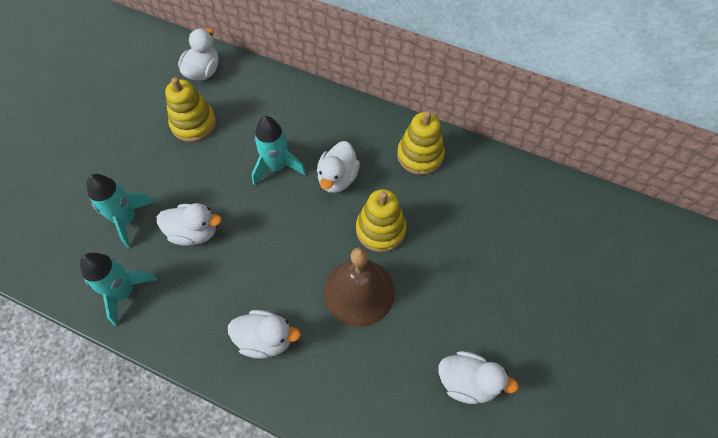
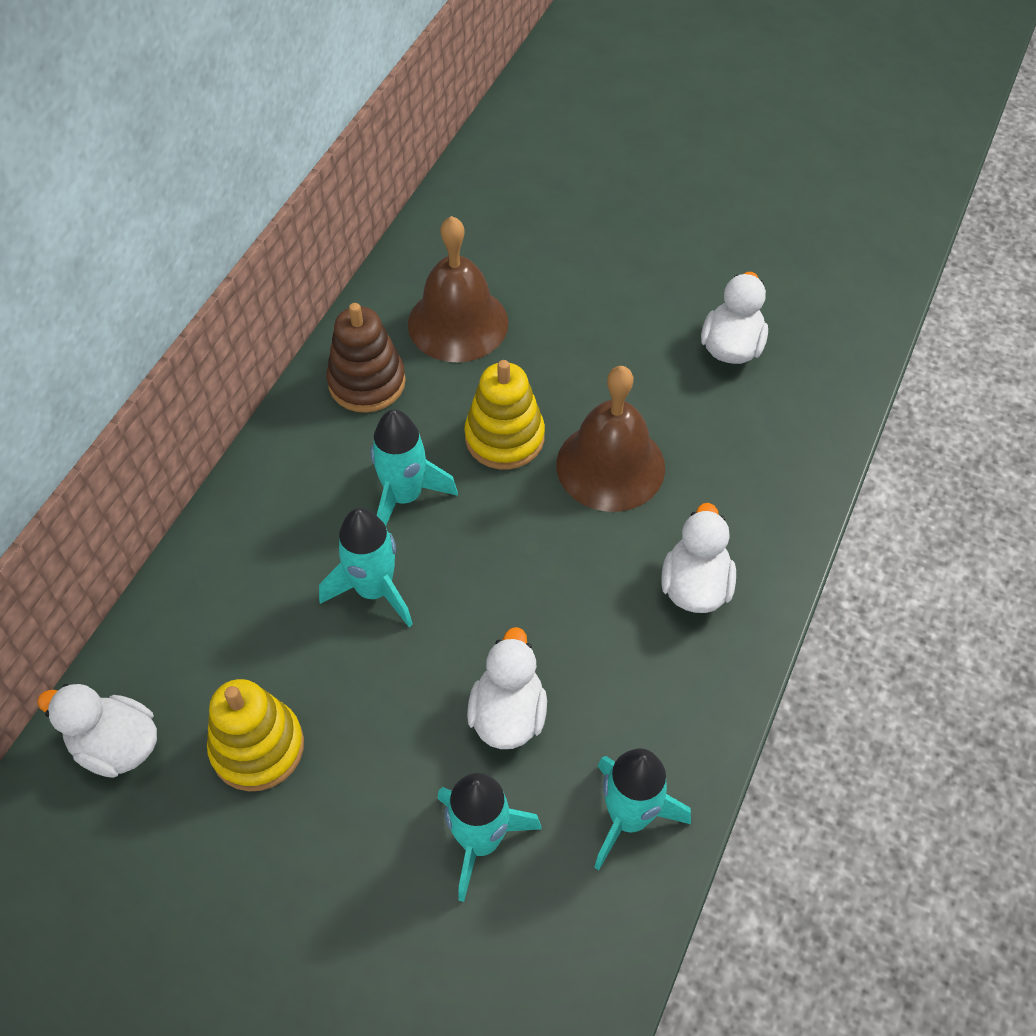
camera: 90 degrees left, 5 degrees down
(337, 178) = (405, 496): white duck -> turquoise rocket
(420, 155) = (367, 382): yellow stacking toy -> brown stacking toy
(472, 202) = (458, 323): none -> brown bell

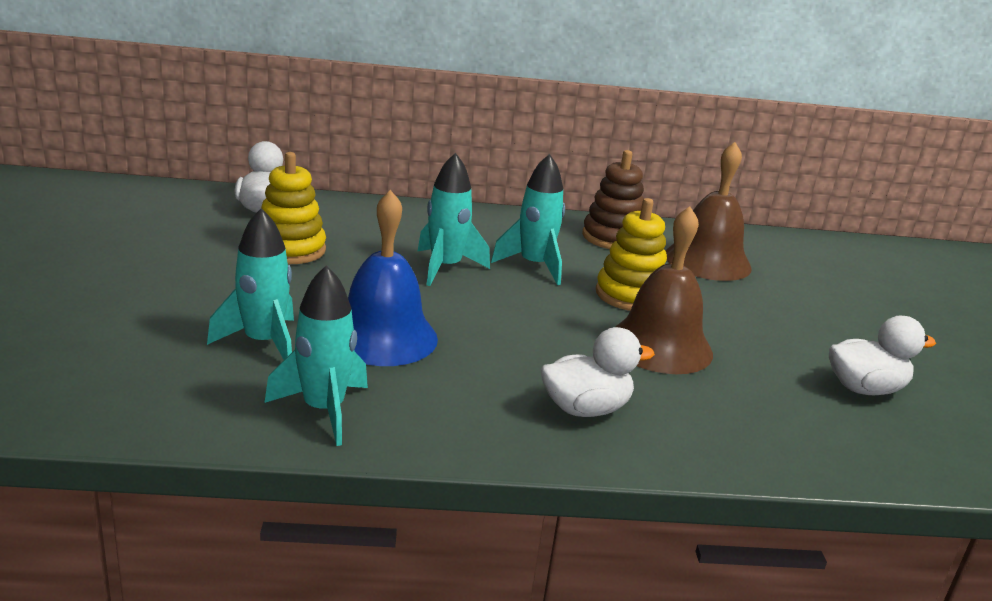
camera: 60 degrees right, 30 degrees down
(508, 714) = (383, 337): white duck -> blue bell

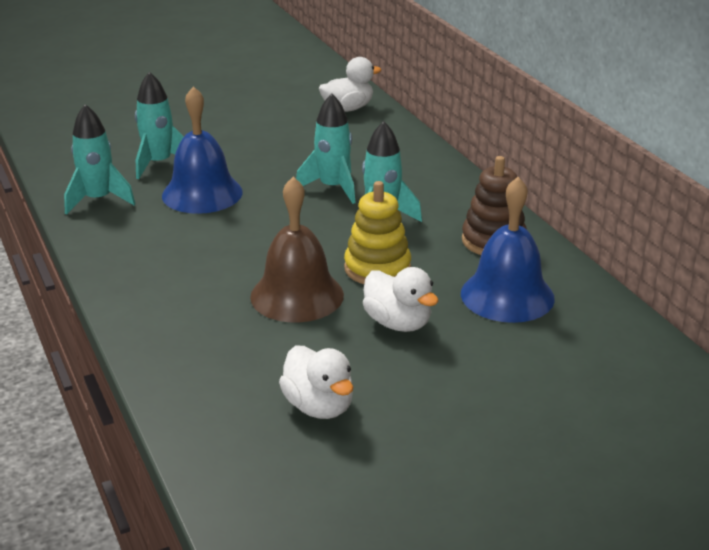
camera: 70 degrees right, 5 degrees up
(290, 249) = (294, 134): yellow stacking toy -> none
(585, 409) = (169, 280): white duck -> white duck (398, 323)
(707, 261) = (507, 295): brown bell -> blue bell

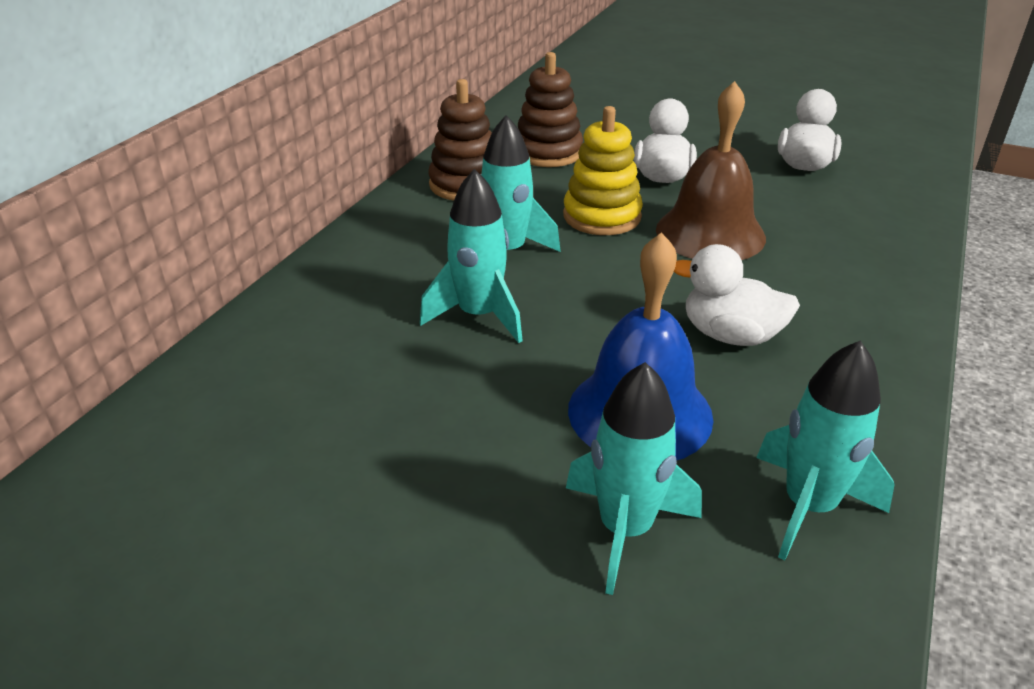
camera: 130 degrees left, 5 degrees up
(348, 109) = (177, 439): white duck -> white duck (730, 335)
(507, 295) = (548, 152): blue bell -> brown stacking toy

